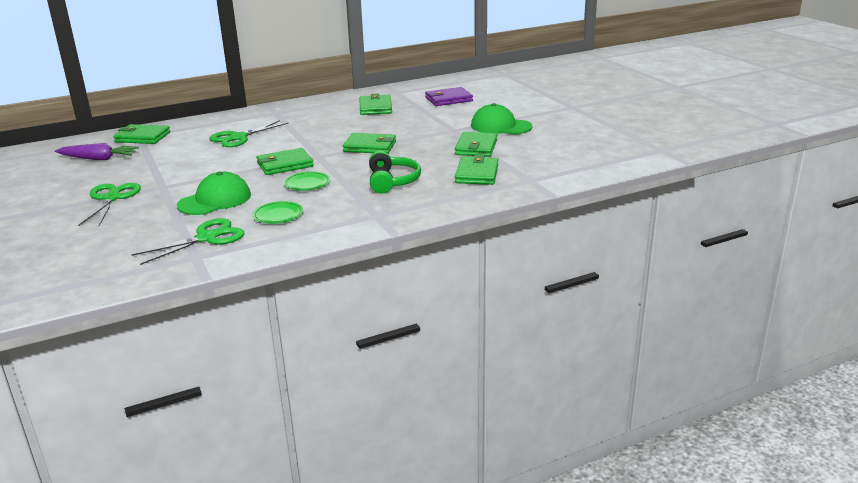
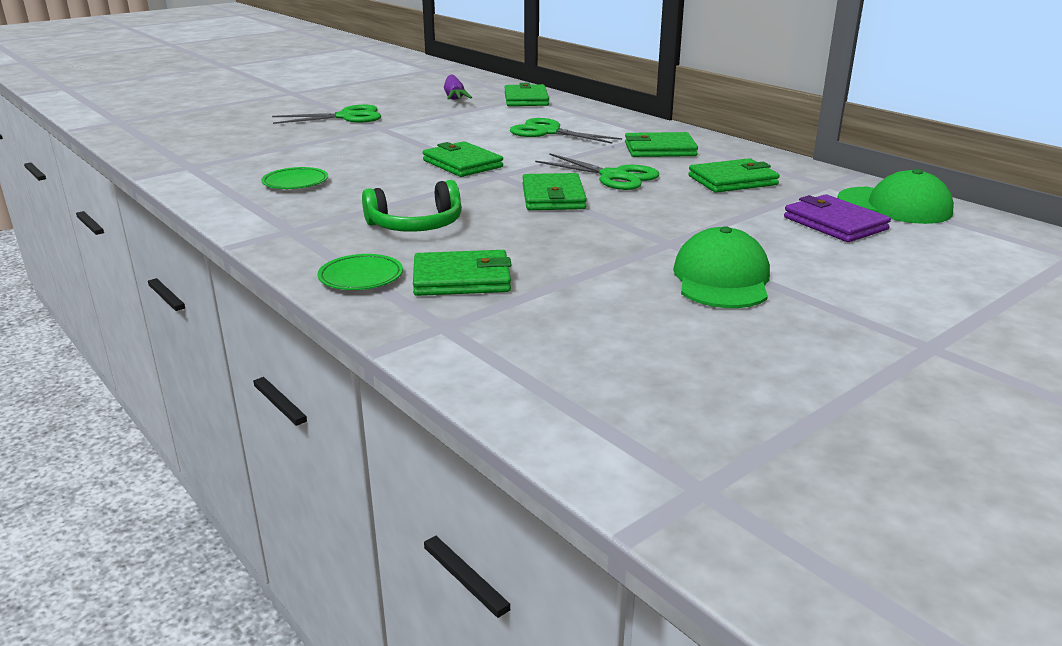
camera: 75 degrees right, 0 degrees up
(207, 238) = (238, 163): green scissors -> green scissors (614, 176)
(215, 200) = (342, 151): green cap -> green cap (894, 206)
(307, 184) = (398, 182): green plate -> green plate (361, 277)
(476, 147) = (591, 267): green wallet -> green wallet (660, 149)

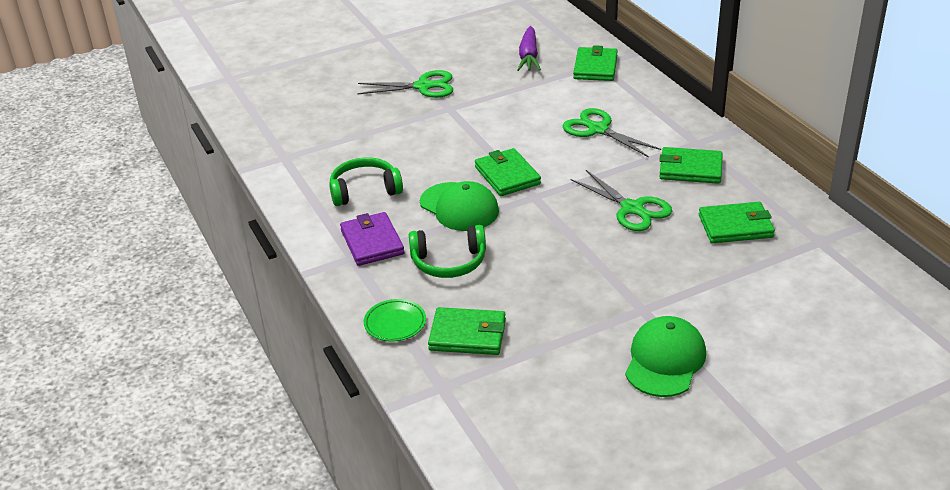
camera: 15 degrees right, 10 degrees up
(295, 182) = (365, 190): green plate -> green headphones
(553, 197) = (569, 234): green wallet -> none
(835, 223) = (795, 300): purple wallet -> purple wallet (372, 242)
(894, 206) = (863, 281): green cap -> green cap (459, 207)

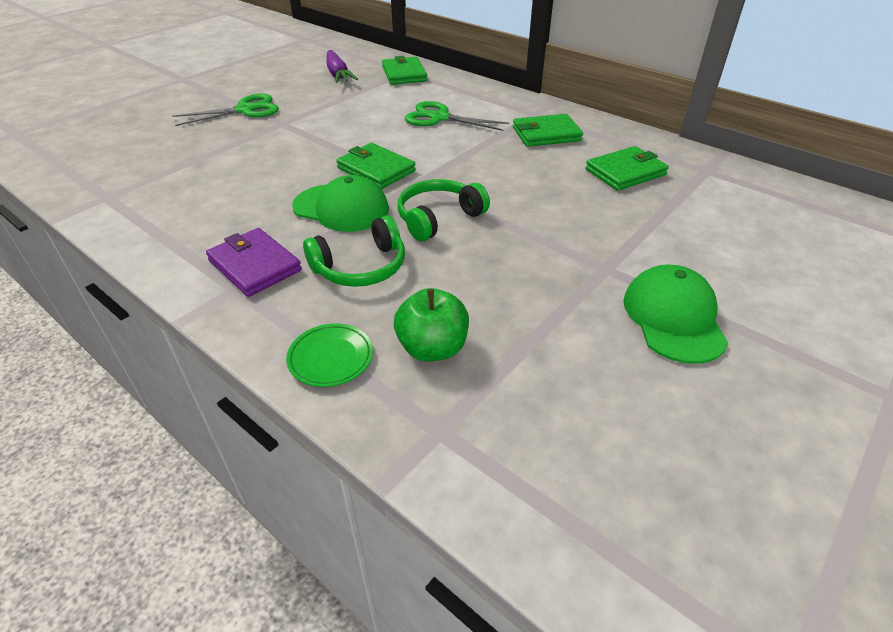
camera: 25 degrees left, 5 degrees up
(365, 190) = (221, 212): green headphones -> green headphones (438, 218)
(467, 335) = (432, 348): green wallet -> green apple
(632, 209) = (520, 175): green scissors -> none

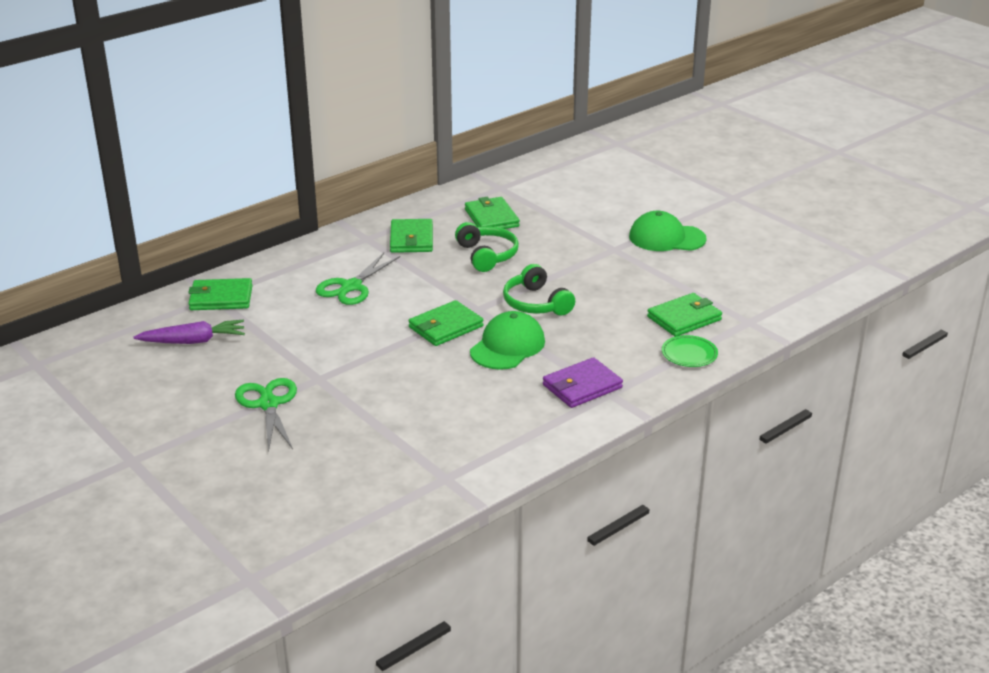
camera: 80 degrees left, 10 degrees down
(361, 267) = (594, 340): green headphones -> green headphones (486, 255)
(432, 348) = (684, 318): green apple -> green wallet

